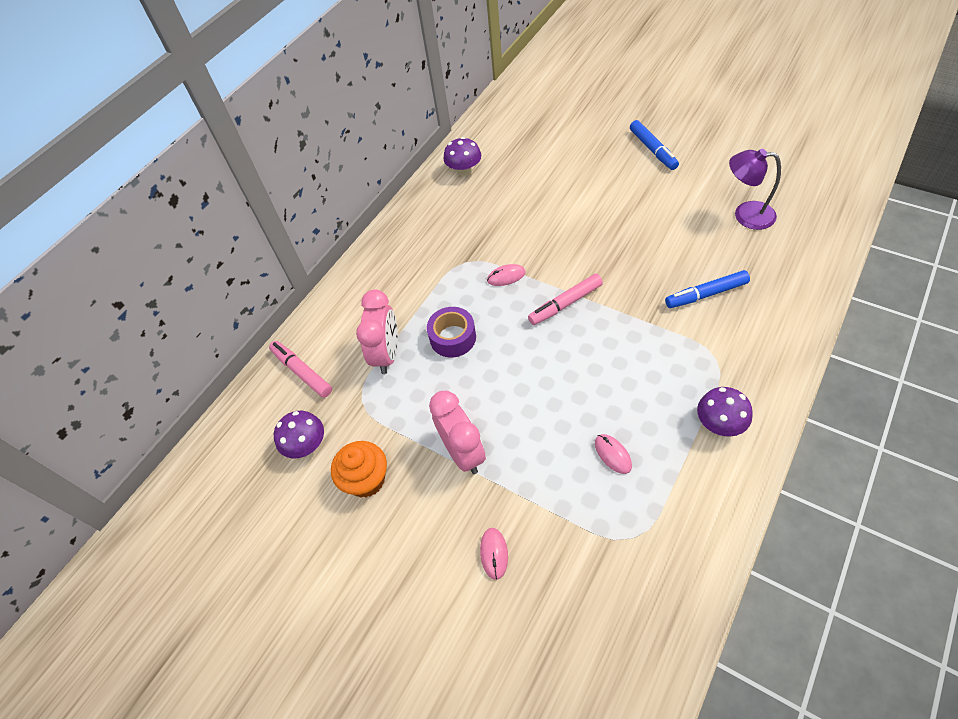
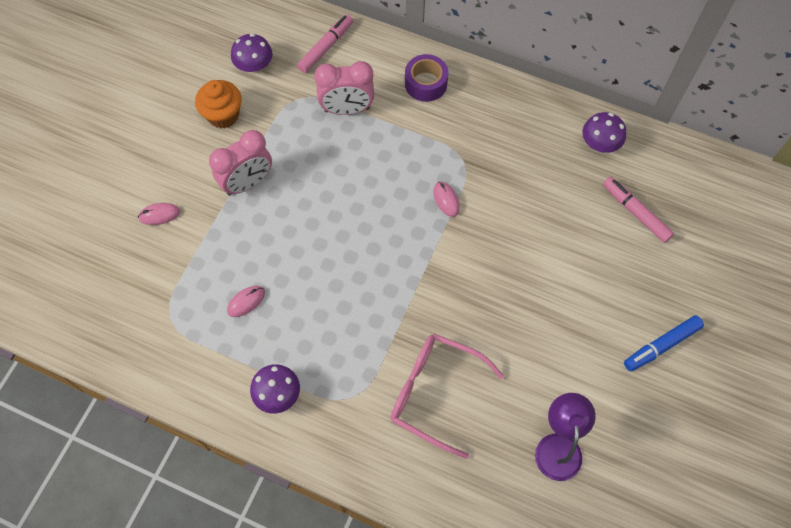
camera: 75 degrees right, 10 degrees up
(453, 338) = (368, 161): purple tape -> purple tape (426, 83)
(565, 304) = (414, 256): pink marker -> pink marker (636, 212)
(705, 294) = (434, 393): blue marker -> pink glasses

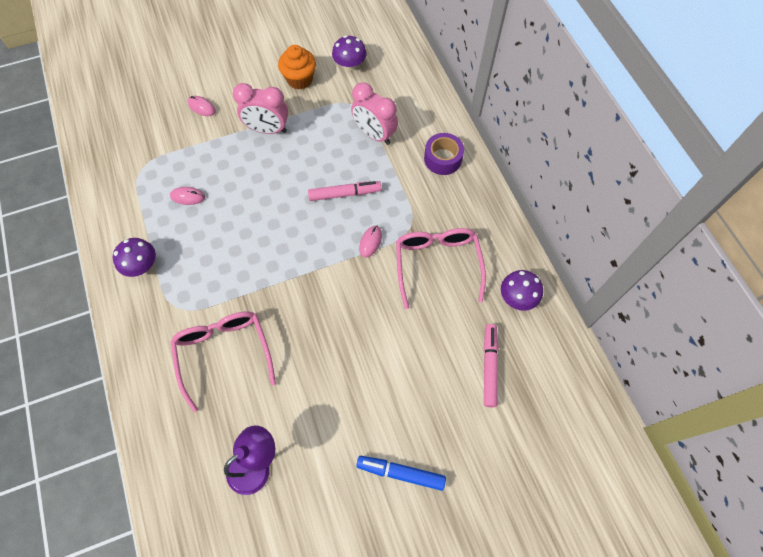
camera: 45 degrees right, 0 degrees up
(326, 47) = (405, 87): pink marker -> pink marker (345, 194)
(516, 171) = (437, 264): none -> pink glasses

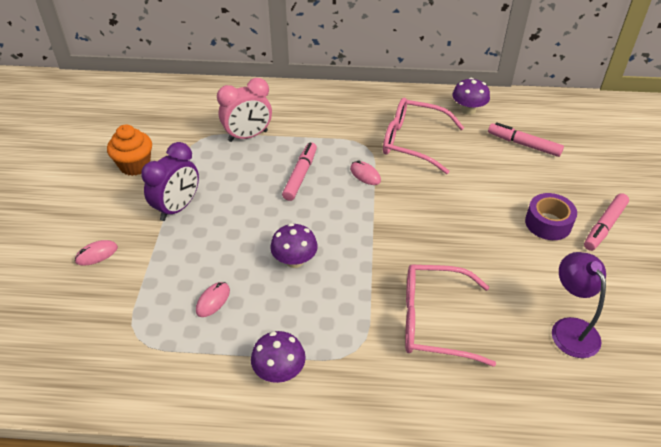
camera: 65 degrees left, 20 degrees down
(267, 129) = (177, 208): pink clock -> purple clock
(350, 65) = (151, 127): purple mushroom -> purple mushroom (294, 260)
(400, 472) = (604, 226): blue marker -> pink marker
(443, 159) = (307, 105): purple tape -> purple tape (548, 223)

